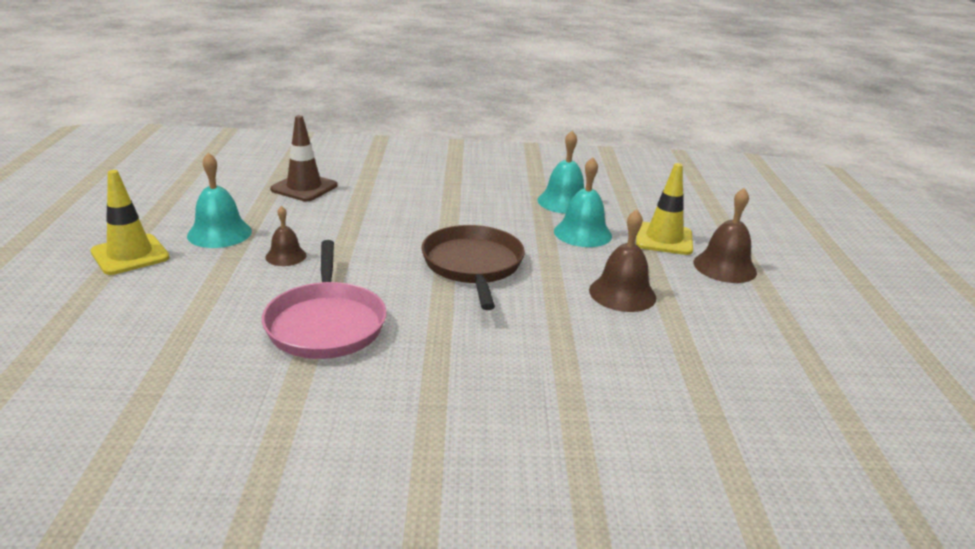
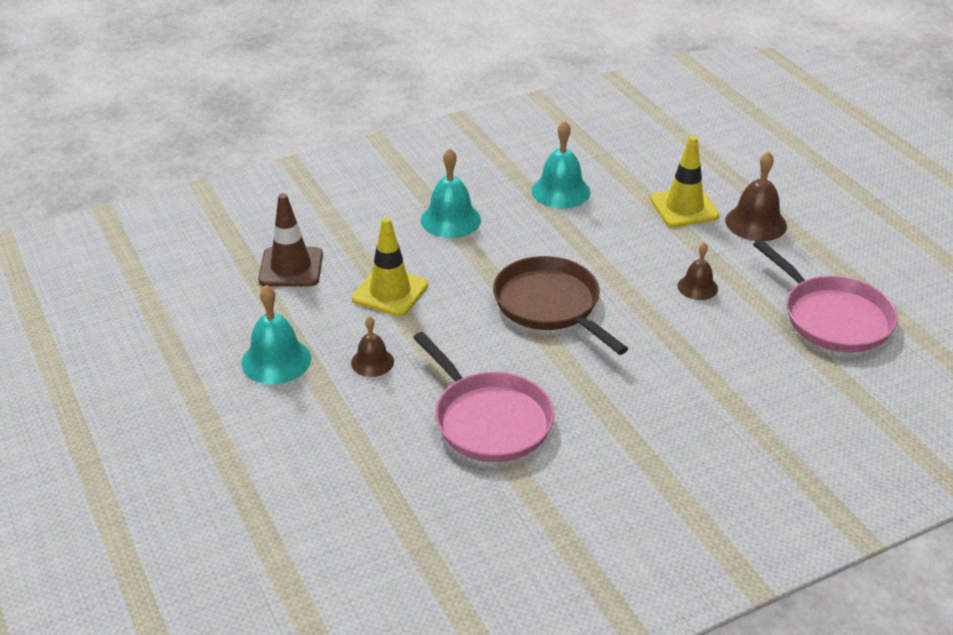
camera: 25 degrees left, 10 degrees up
(130, 255) = (221, 421): yellow traffic cone -> yellow traffic cone (390, 292)
(582, 233) = (610, 227): turquoise bell -> turquoise bell (450, 220)
(622, 293) = (697, 287): brown bell -> brown bell, size x0.62
(745, 358) = (833, 318): none -> pink pan

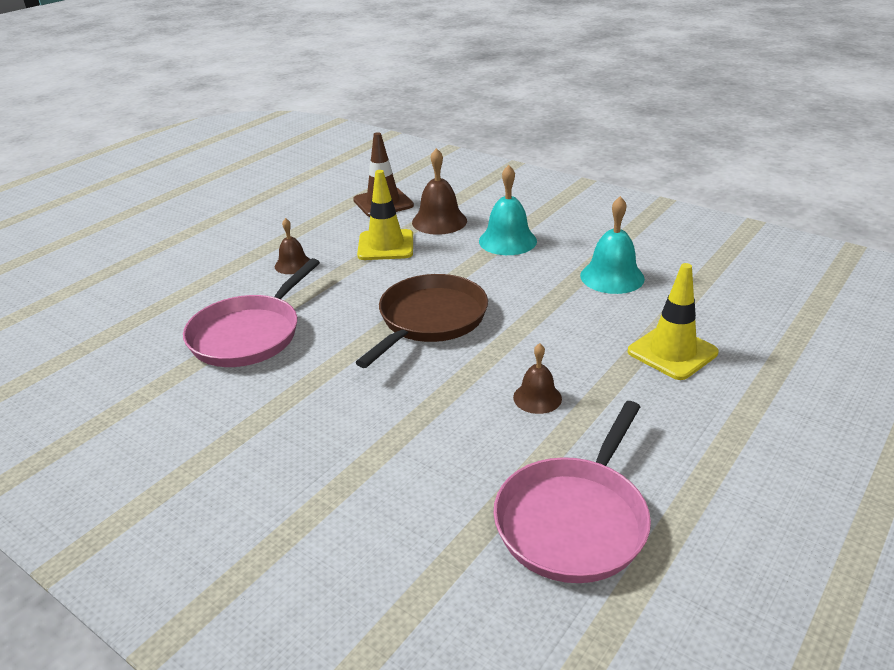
camera: 65 degrees right, 5 degrees down
(276, 360) = (272, 230): turquoise bell -> none
(756, 223) = (704, 409): brown bell -> brown bell (439, 221)

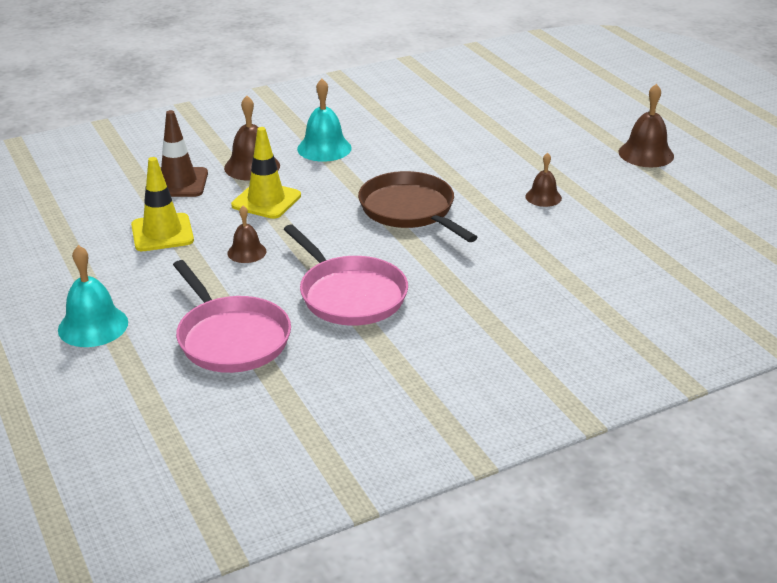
camera: 65 degrees left, 0 degrees up
(574, 521) = (664, 219): pink pan -> pink pan (231, 338)
(612, 277) = (424, 127): turquoise bell -> turquoise bell (93, 326)
(672, 352) = (534, 139): yellow traffic cone -> yellow traffic cone (162, 233)
(746, 455) = (646, 154): none -> brown bell

